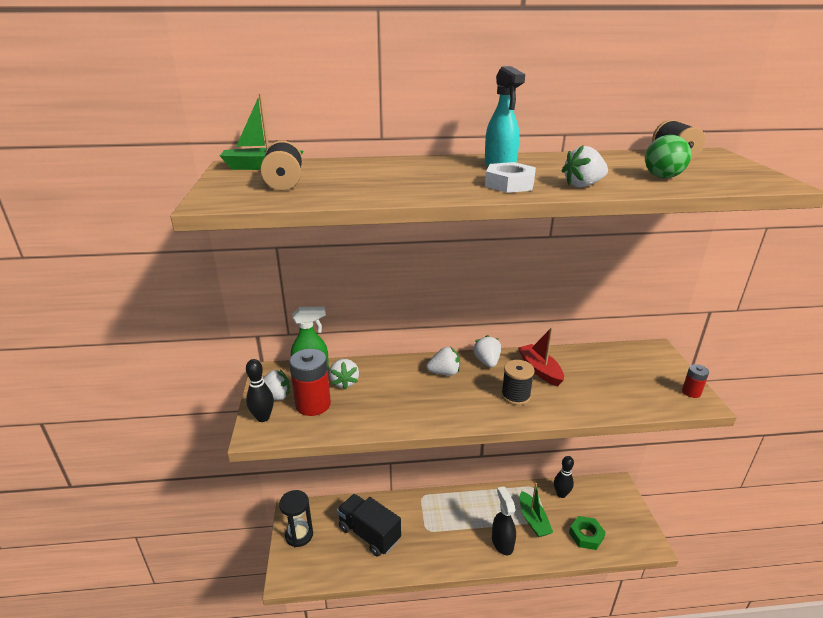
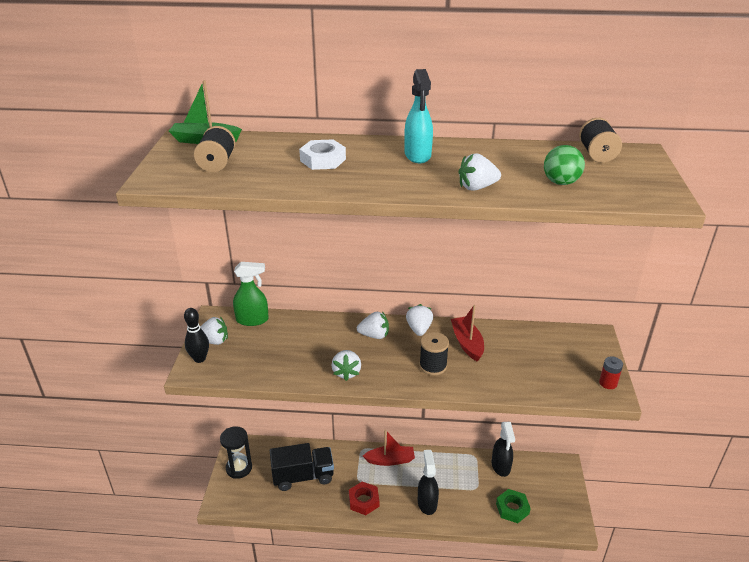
camera: 10 degrees right, 5 degrees up
(313, 404) = (245, 352): red battery -> none
(344, 382) = (279, 334): white strawberry -> white strawberry (346, 372)
(369, 534) = (303, 476): black truck -> black truck turned 120 degrees clockwise
(438, 550) = (363, 501): none -> red nut
(453, 503) = (390, 460): none -> red boat
(509, 184) = (411, 180): white nut -> white nut (323, 160)
(533, 520) = (464, 487): green boat -> none
(561, 494) = (501, 466): black bowling pin -> black spray bottle

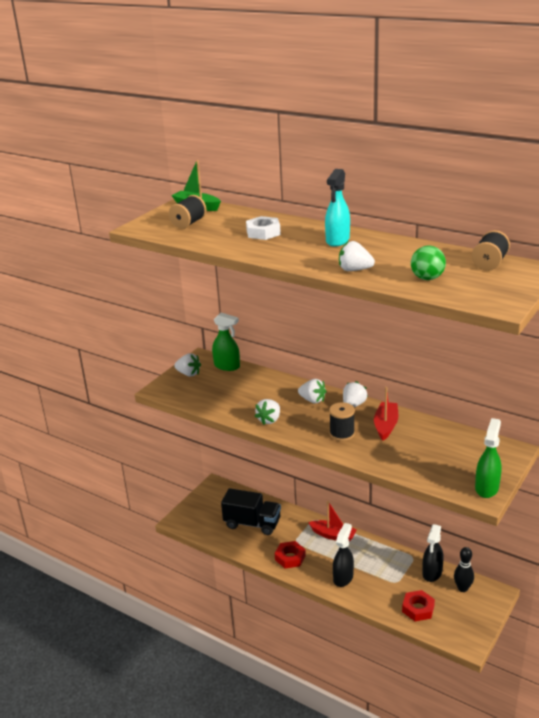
camera: 30 degrees right, 5 degrees down
(199, 359) = (170, 383): black bowling pin -> black bowling pin (462, 588)
(239, 468) = (206, 501): black hourglass -> none
(512, 508) = (418, 609): green nut -> red nut
(608, 383) = (487, 488): red battery -> green spray bottle

